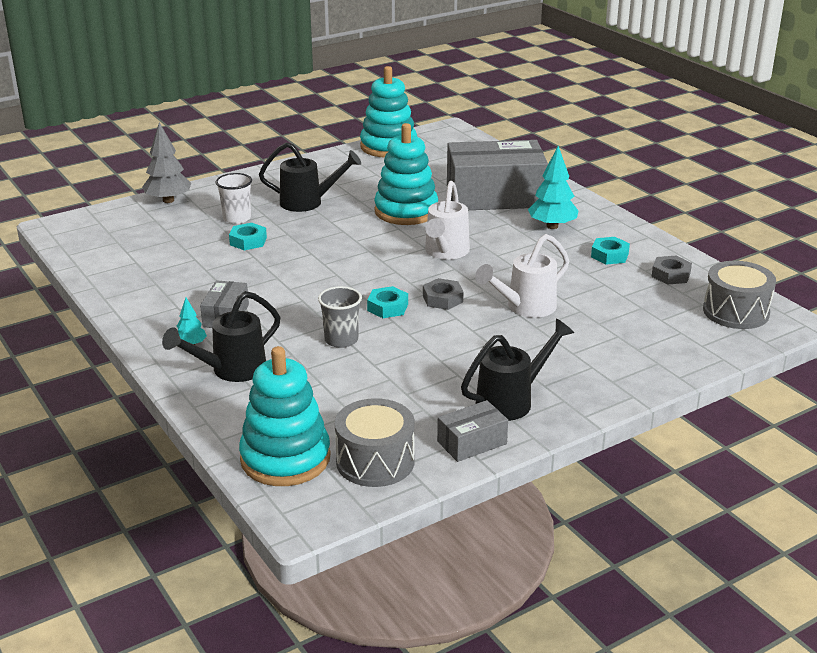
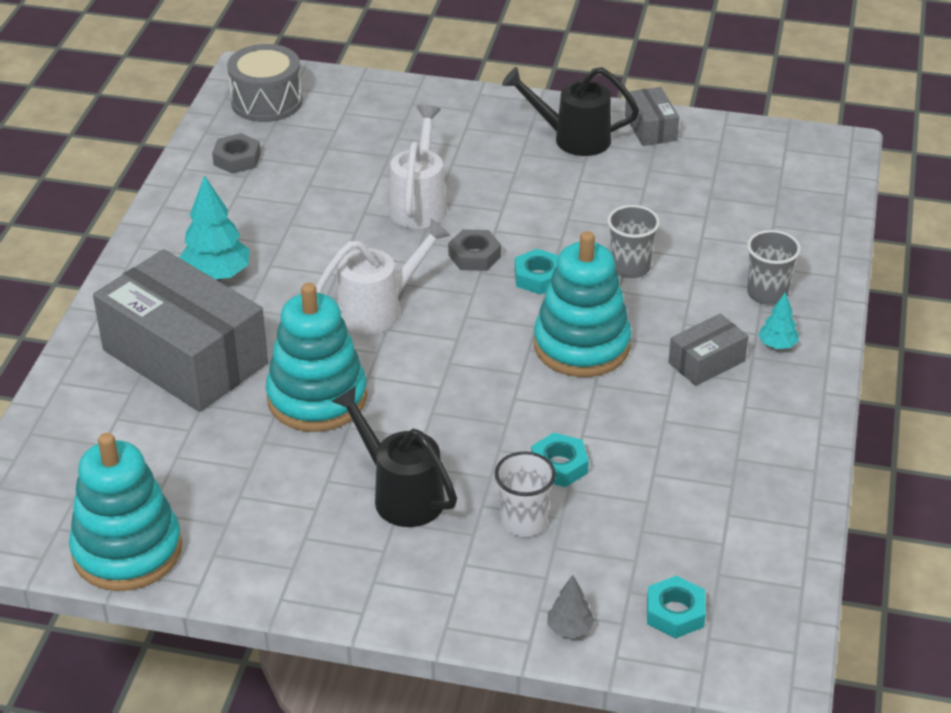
camera: 135 degrees left, 10 degrees up
(168, 200) = (570, 629): grey tree -> grey tree, size x0.54
(231, 370) = (767, 293): black watering can -> grey cup
(285, 458) = (805, 191): turquoise stacking toy -> turquoise stacking toy (581, 345)
(375, 461) = (740, 153): grey drum -> none
(472, 442) = (650, 128): grey box -> grey box turned 60 degrees clockwise
(525, 307) = (419, 204): white watering can -> white watering can turned 90 degrees counterclockwise
(609, 255) = (240, 209): turquoise nut -> turquoise nut (675, 613)

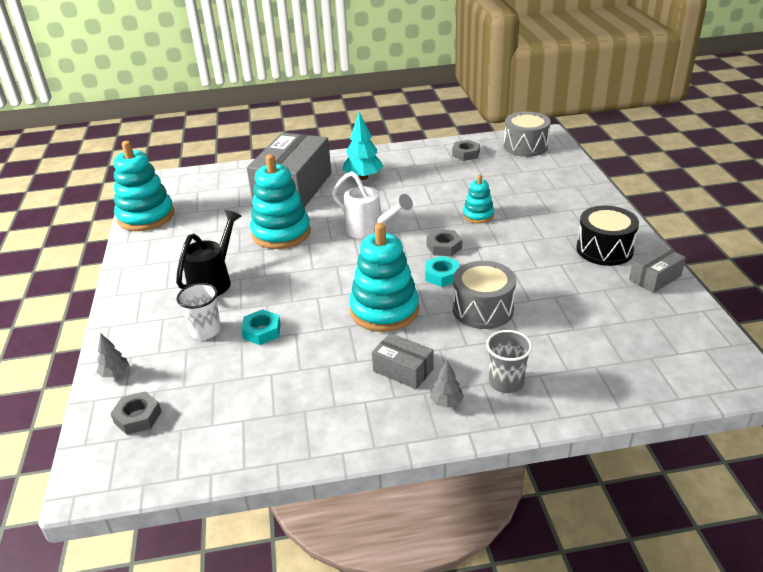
camera: 70 degrees right, 5 degrees down
(419, 204) = (478, 215): white watering can -> turquoise stacking toy
(573, 138) = (604, 249): black watering can -> black drum
(630, 267) = (483, 309): grey cup -> grey drum
(675, 613) = (138, 417): turquoise nut -> grey nut
(777, 345) = (446, 402): turquoise tree -> grey tree

